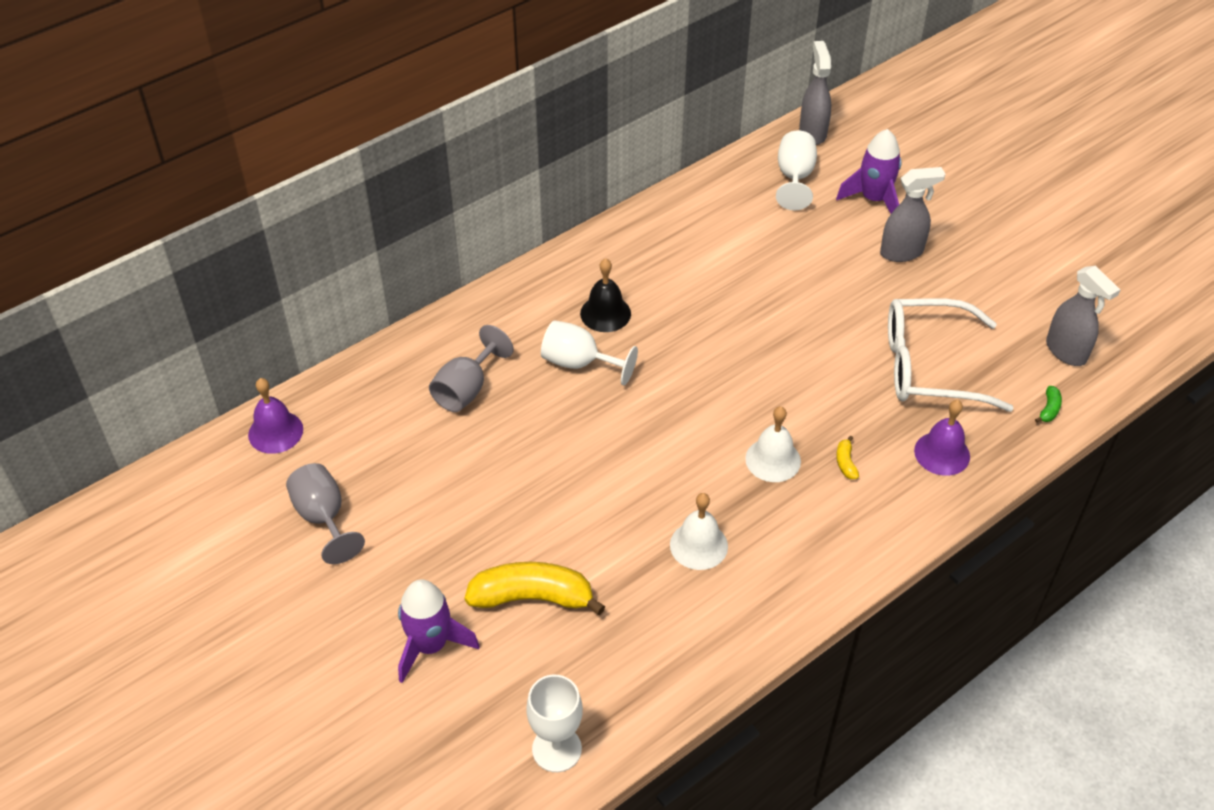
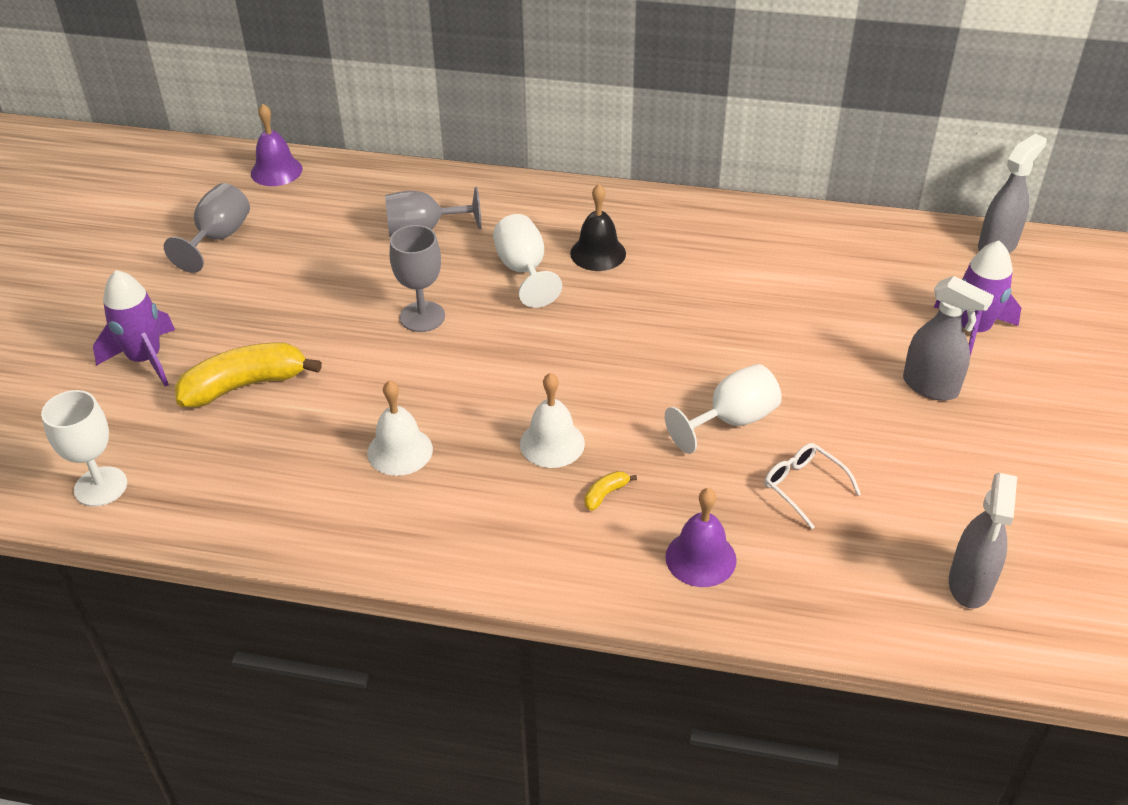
camera: 50 degrees right, 5 degrees down
(532, 597) = (245, 385): yellow banana -> yellow banana turned 75 degrees counterclockwise
(567, 449) = (422, 317): none -> grey goblet
(794, 177) = (921, 267): white goblet -> white goblet (732, 420)
(927, 366) = (803, 486): white glasses -> white glasses, size x0.47
(1049, 409) = (867, 613): green banana -> none

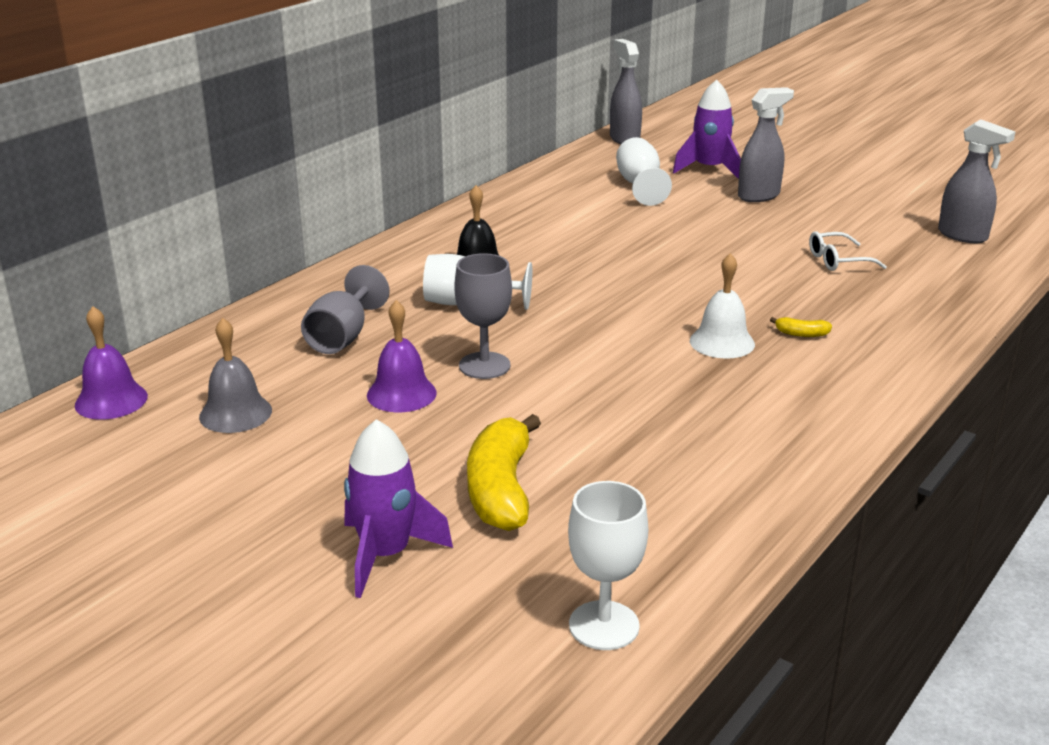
camera: 65 degrees left, 15 degrees down
(218, 238) = (197, 462): grey goblet -> none
(287, 227) = (235, 413): none -> grey bell
(400, 451) = (679, 417): white bell -> none
(605, 494) = (801, 334): yellow banana -> yellow banana turned 60 degrees counterclockwise
(700, 558) = (896, 314): purple bell -> purple bell (401, 394)
(732, 420) = (746, 267): white goblet -> white goblet (639, 185)

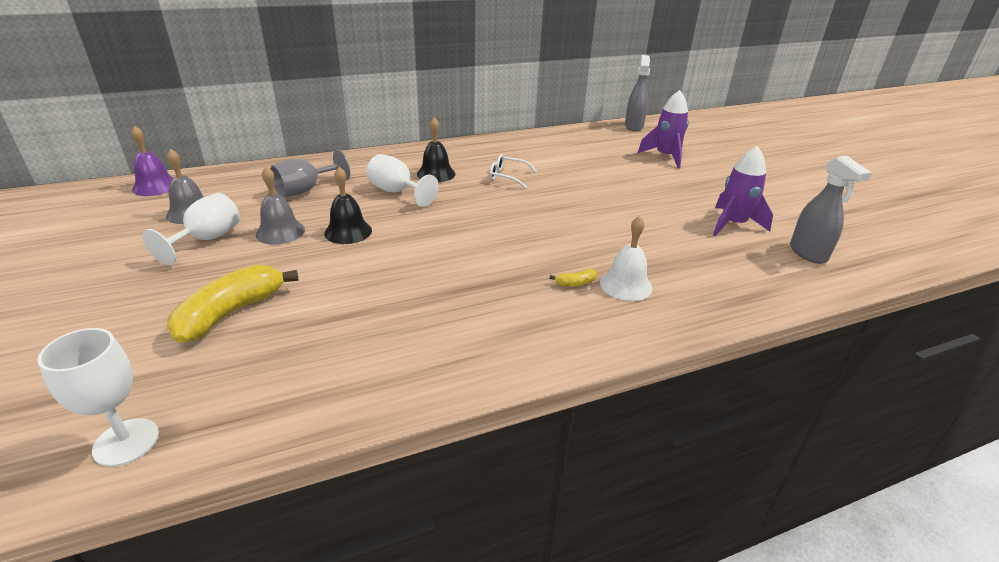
camera: 30 degrees right, 5 degrees up
(385, 555) = (111, 326): purple rocket -> purple rocket (733, 224)
(401, 394) = (280, 232): purple bell -> grey bell
(484, 365) = (348, 232): grey goblet -> black bell
(639, 185) = (604, 155): white goblet -> white goblet (207, 239)
(722, 342) = (511, 269): white bell -> white bell (626, 285)
(759, 196) = (677, 181): grey spray bottle -> none
(801, 334) = (575, 283): yellow banana -> yellow banana turned 60 degrees counterclockwise
(837, 260) = (676, 240): white glasses -> white glasses (507, 176)

